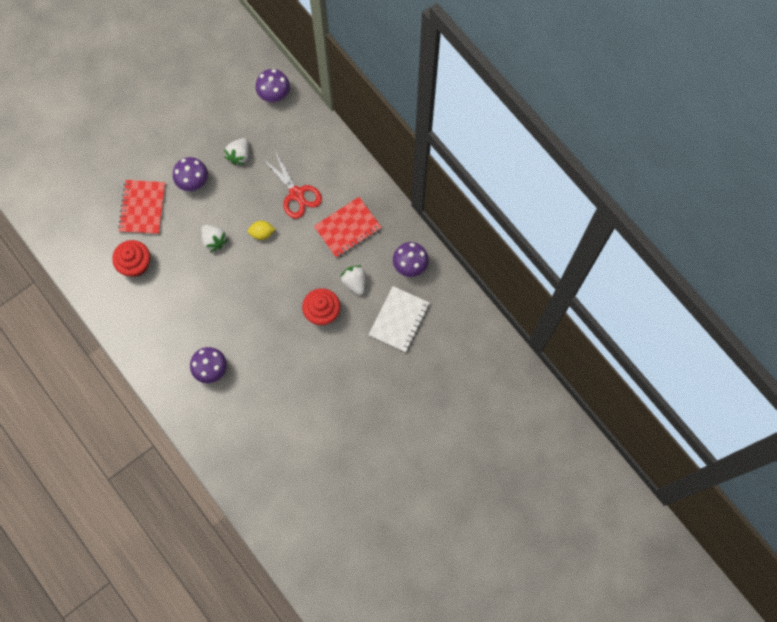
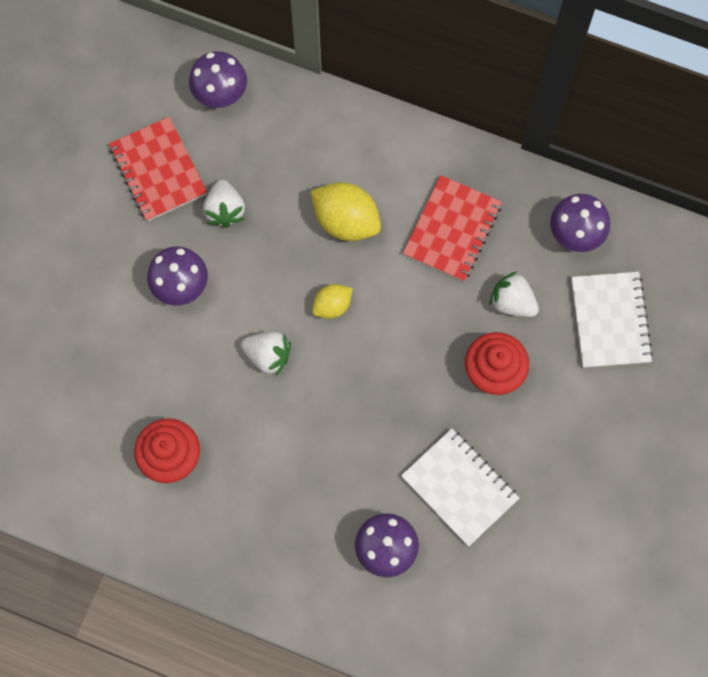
camera: 30 degrees left, 0 degrees up
(143, 208) = (128, 367): red notebook -> red notebook (158, 170)
(267, 360) = (459, 487): none -> white notebook
(296, 194) = (346, 221): red scissors -> yellow lemon

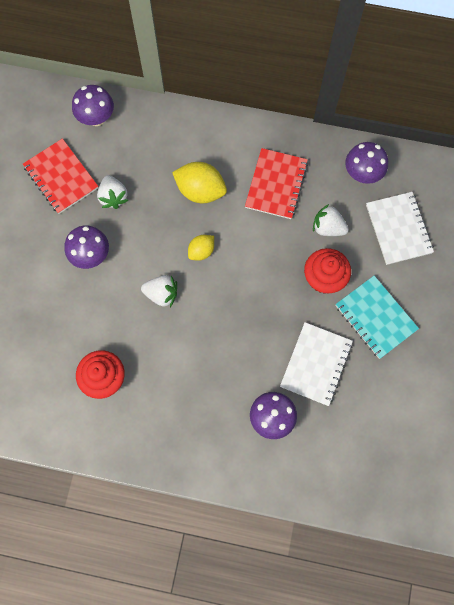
camera: 10 degrees left, 0 degrees up
(459, 487) = (316, 364): white notebook -> white notebook turned 75 degrees clockwise
(553, 438) = (375, 317): none -> turquoise notebook

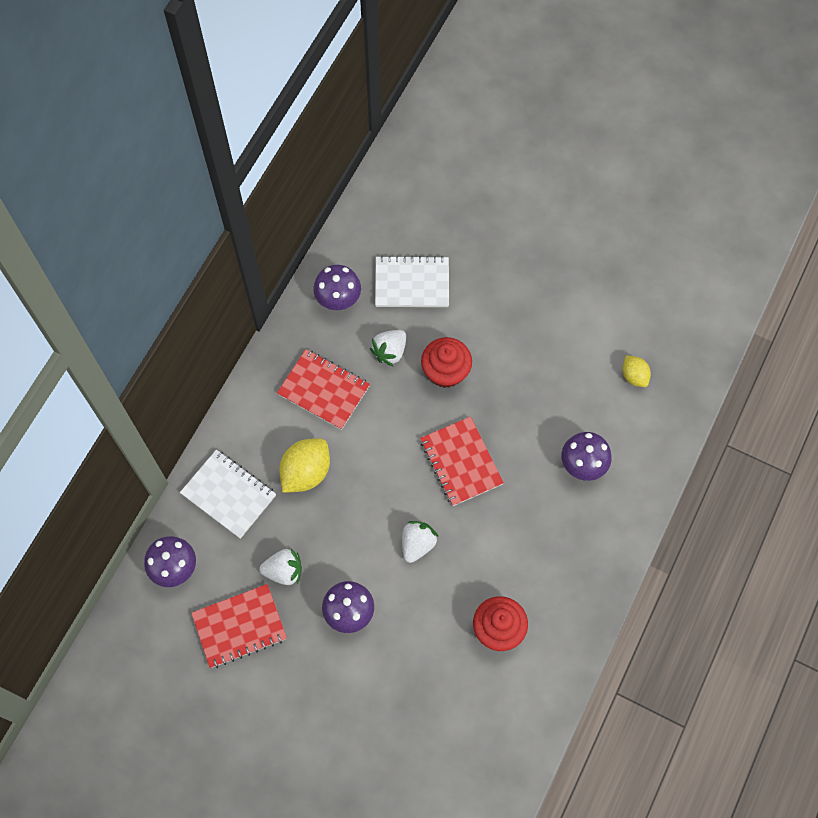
camera: 75 degrees left, 5 degrees down
(201, 251) = (379, 489): yellow lemon -> yellow lemon (634, 376)
(244, 311) = (461, 462): none -> red notebook
(316, 364) = (537, 406): white notebook -> white notebook (229, 494)
(375, 317) = (502, 334): turquoise notebook -> none

